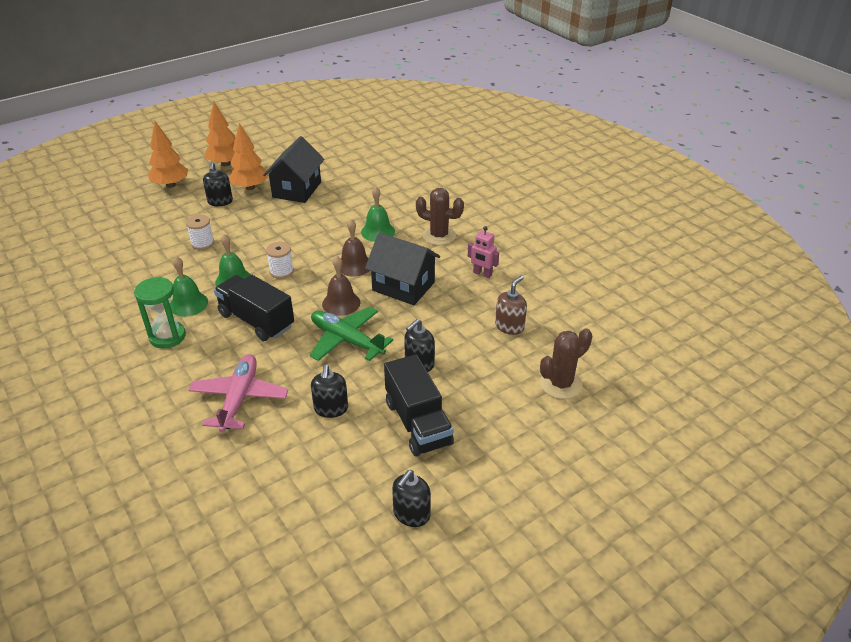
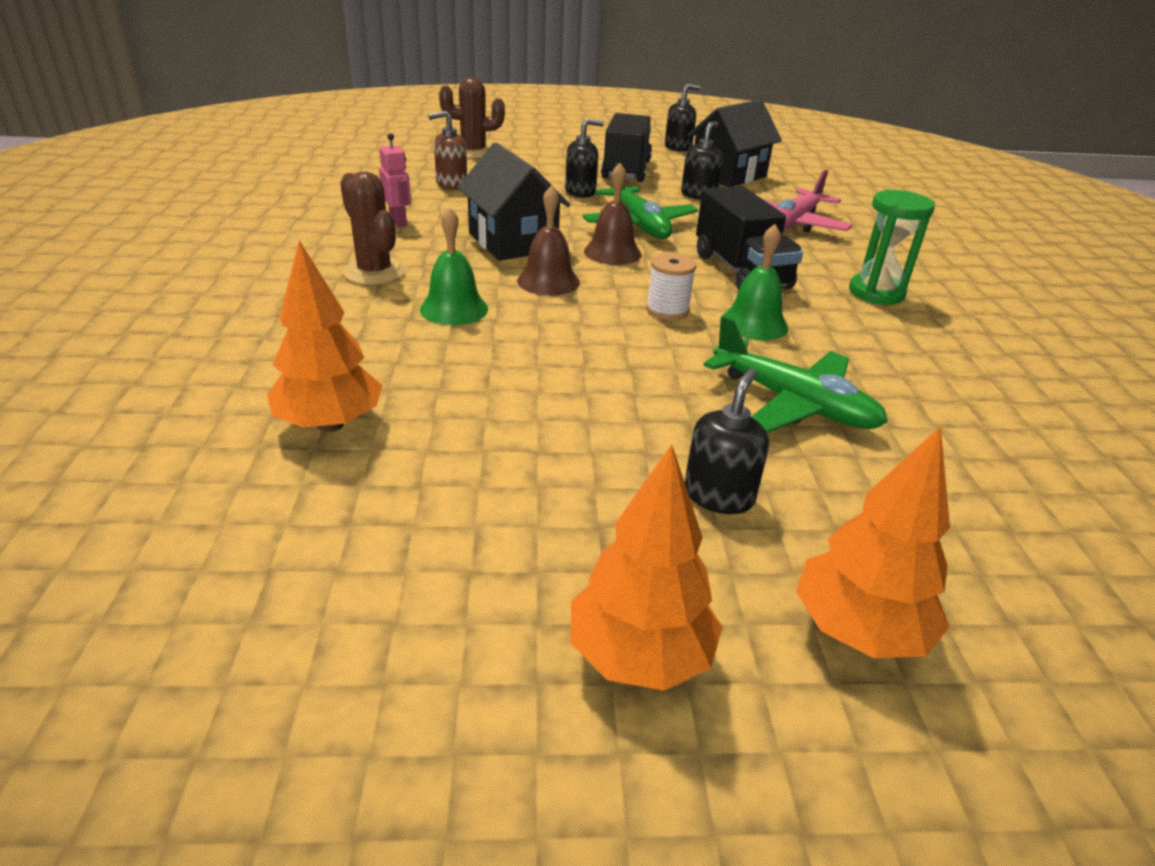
camera: 150 degrees left, 5 degrees down
(188, 304) = (839, 318): green bell -> none
(202, 243) = (793, 403): white spool -> green plane
(250, 187) = (616, 510): orange tree -> orange tree (330, 424)
(297, 189) = (506, 452): black house -> black house (728, 175)

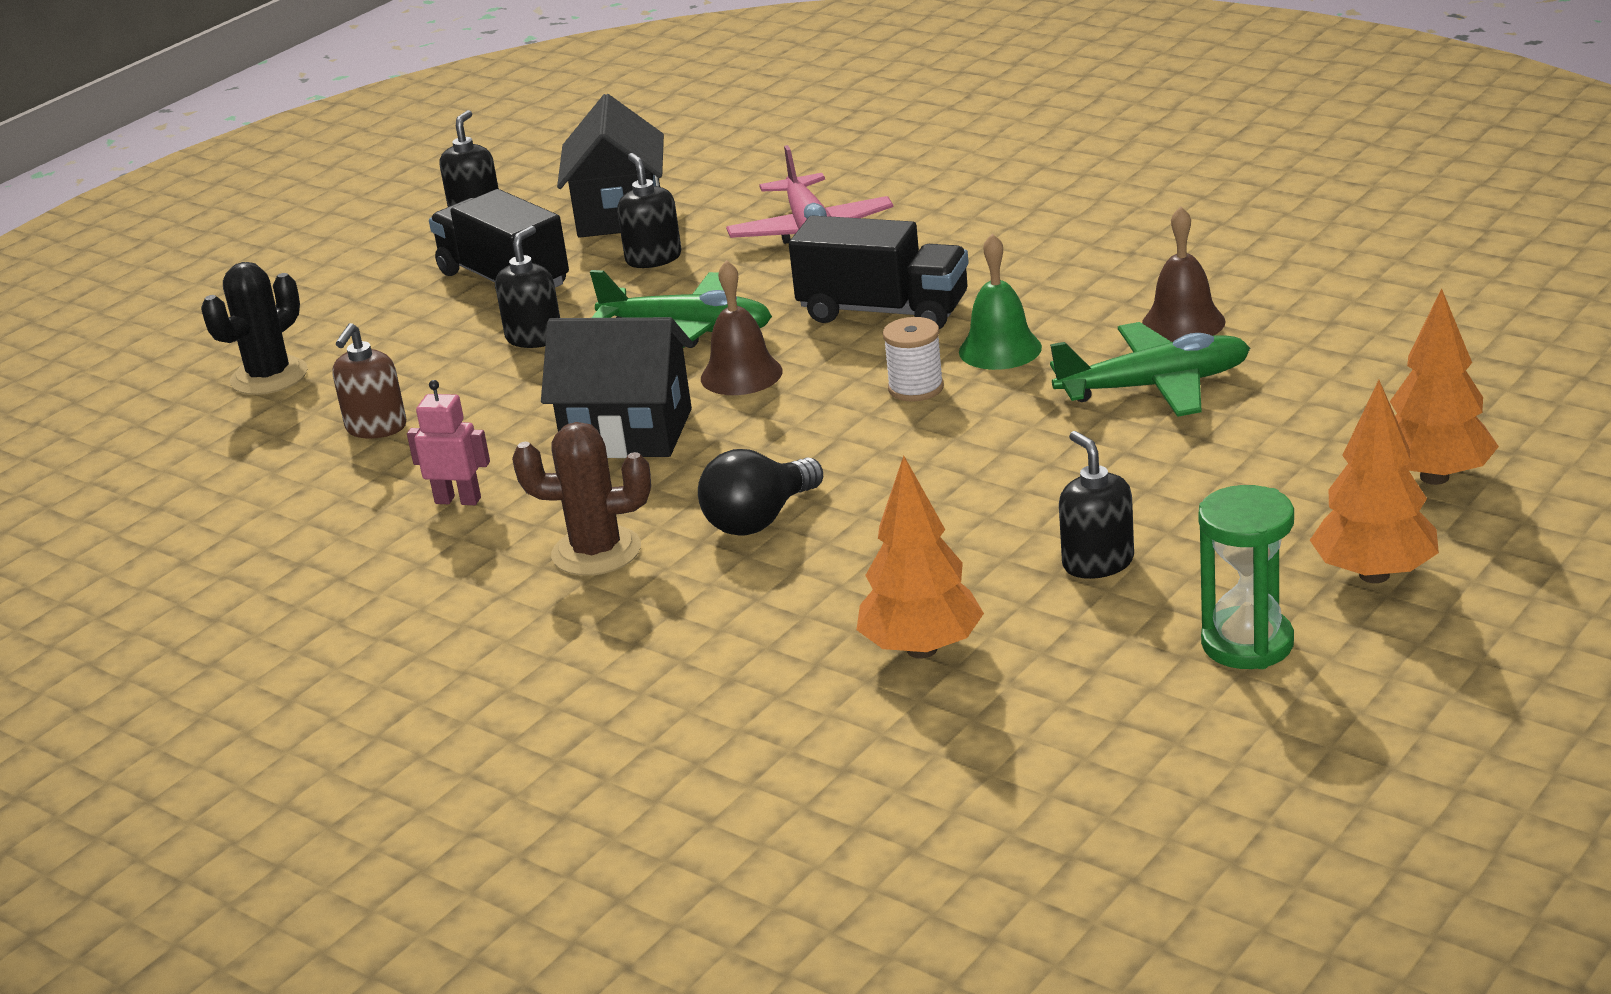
camera: 45 degrees left, 5 degrees down
(454, 309) = (759, 520): green bell -> black light bulb
(473, 152) = (269, 377): brown cactus -> black cactus
(548, 281) = (764, 440): brown bell -> brown bell (1183, 322)
(719, 495) = (1240, 476): black soap dispenser -> black soap dispenser (1097, 563)
(876, 293) = (1021, 255): green hourglass -> green hourglass (1247, 644)

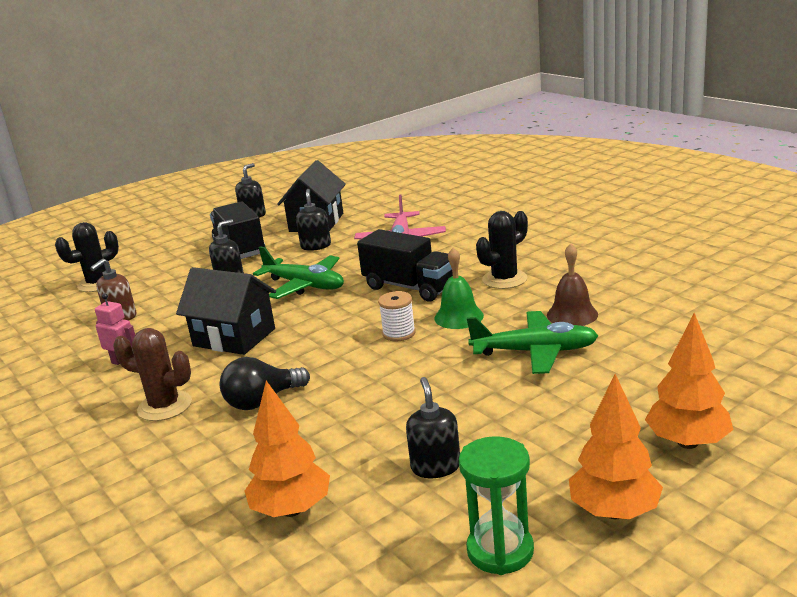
camera: 15 degrees right, 5 degrees down
(741, 375) = (314, 313): brown bell -> none
(1040, 279) = (504, 279): none -> black cactus

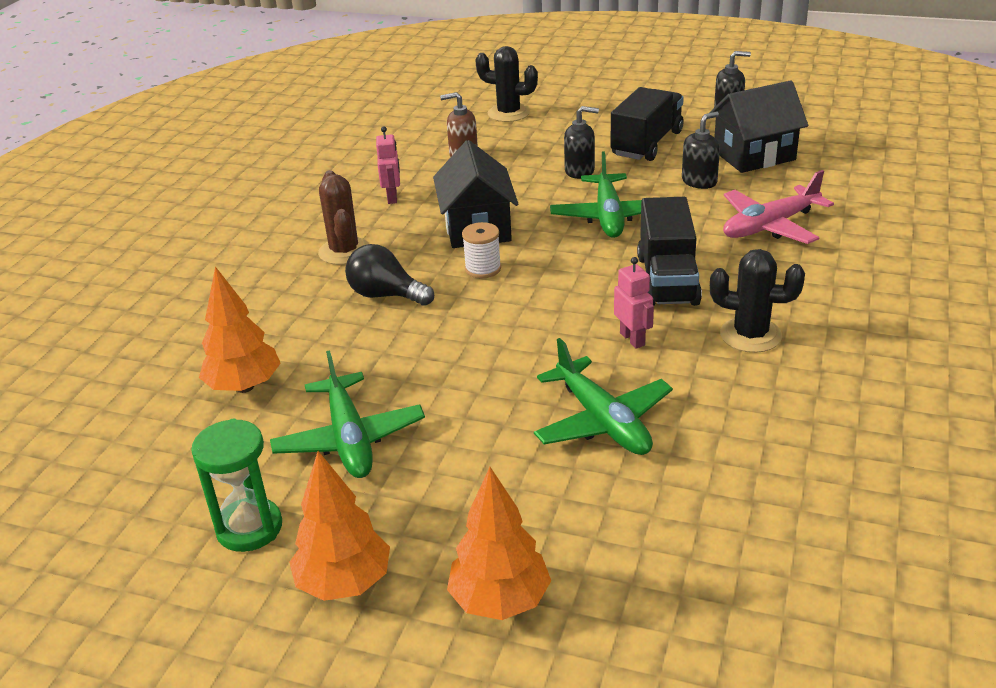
camera: 55 degrees right, 10 degrees up
(399, 333) = (564, 316): white spool -> white spool (483, 269)
(435, 466) = (349, 439): black soap dispenser -> green plane
(459, 317) = (632, 339): green bell -> pink robot
(572, 314) = (712, 417): brown bell -> none

